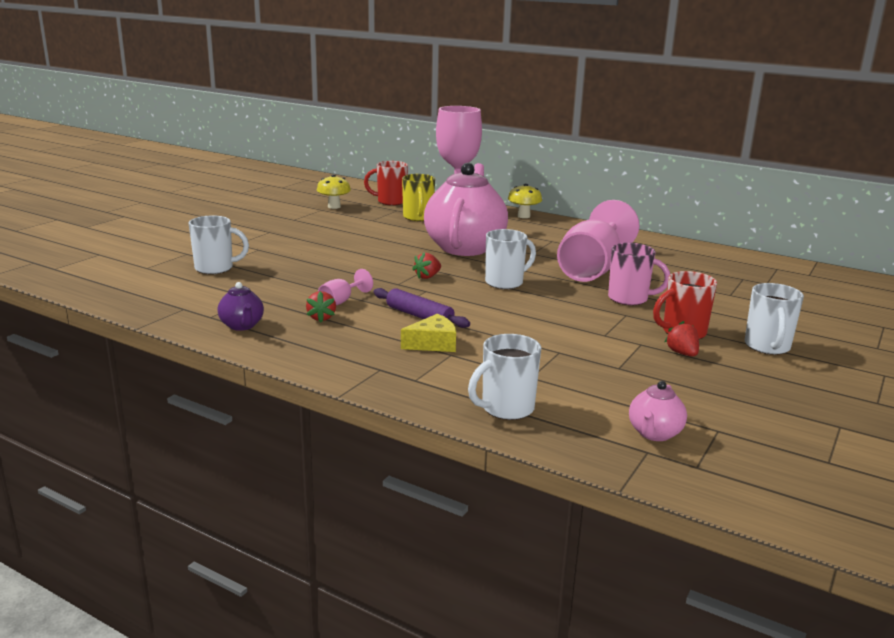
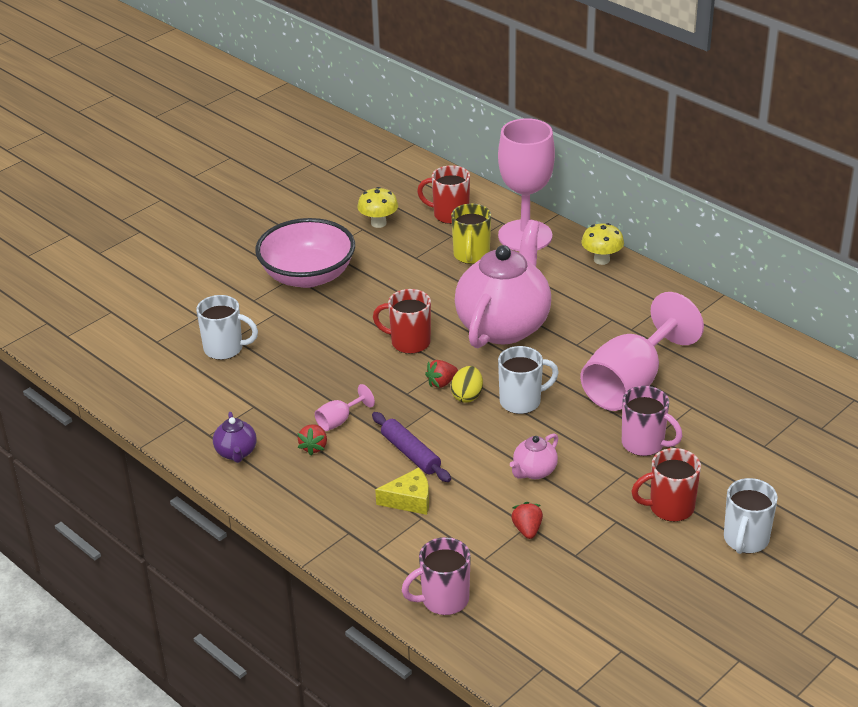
camera: 15 degrees right, 15 degrees up
(282, 231) = (307, 276): none -> pink bowl
(387, 258) = (409, 342): none -> red mug
(454, 282) = (467, 396): none -> yellow egg
(506, 409) = (443, 600): white mug -> pink mug
(654, 434) = (561, 647): pink teapot -> pink teapot (534, 471)
(682, 353) = (650, 541): red strawberry -> red strawberry (527, 530)

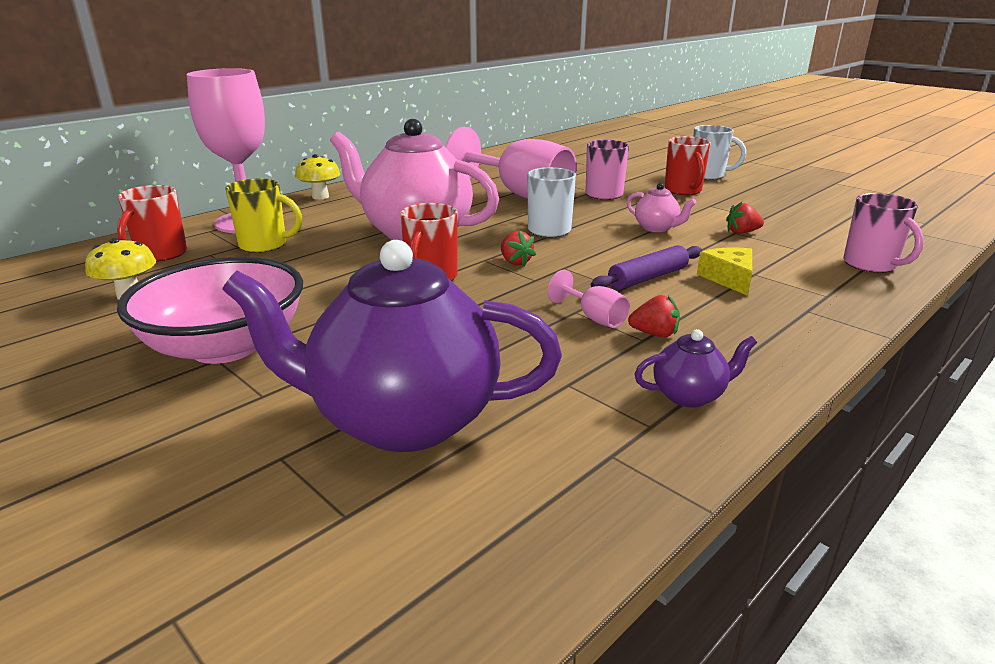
camera: 90 degrees left, 10 degrees down
(225, 349) = (402, 420): white mug -> purple teapot
(467, 396) = (539, 251): yellow egg -> none

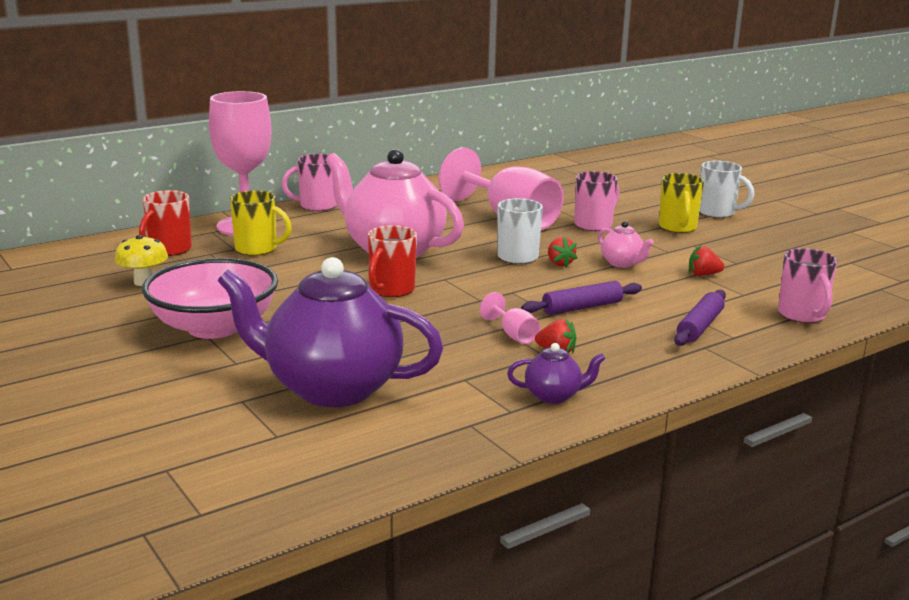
camera: 10 degrees right, 5 degrees down
(320, 197) = (317, 206): yellow mushroom -> pink mug
(515, 262) = (471, 283): red strawberry -> red strawberry (559, 263)
(683, 191) = (677, 228): red mug -> yellow mug
(729, 279) = (655, 315): yellow cheese -> none
(783, 287) = (699, 326): none -> purple rolling pin

